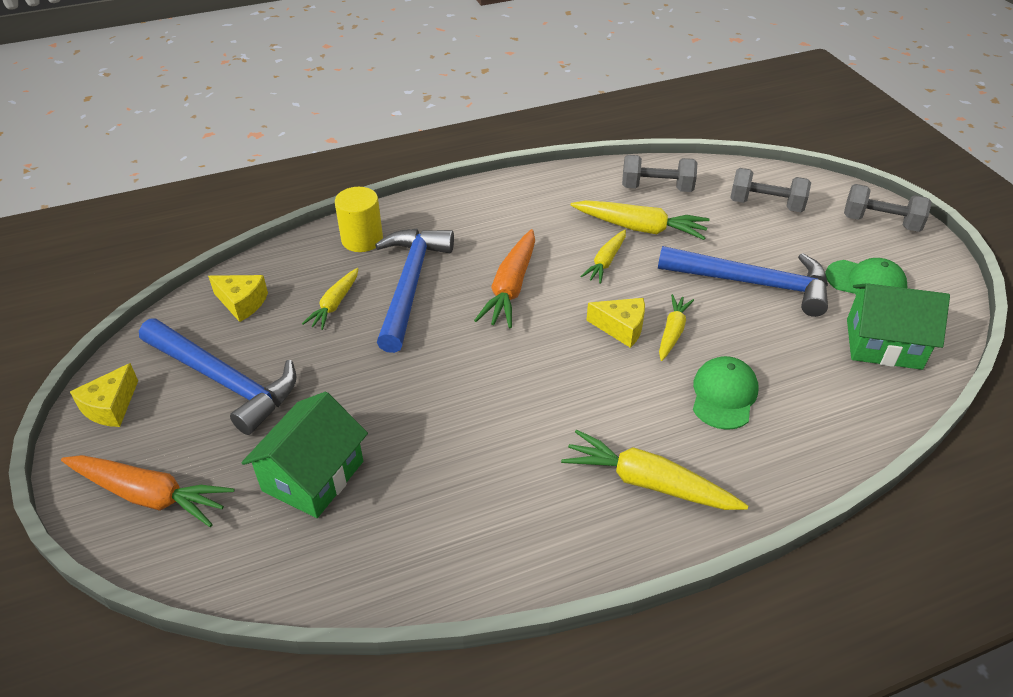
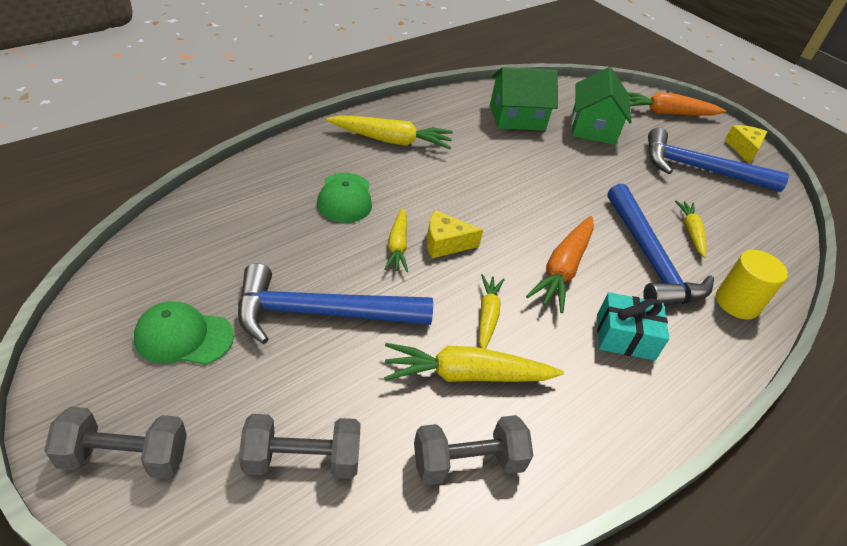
camera: 155 degrees right, 0 degrees up
(242, 303) = (757, 224): yellow cheese -> none
(492, 231) = (625, 337): none -> turquoise gift
(510, 288) = (562, 269): orange carrot -> orange carrot turned 150 degrees counterclockwise
(883, 344) = (188, 261): green house -> green house (517, 117)

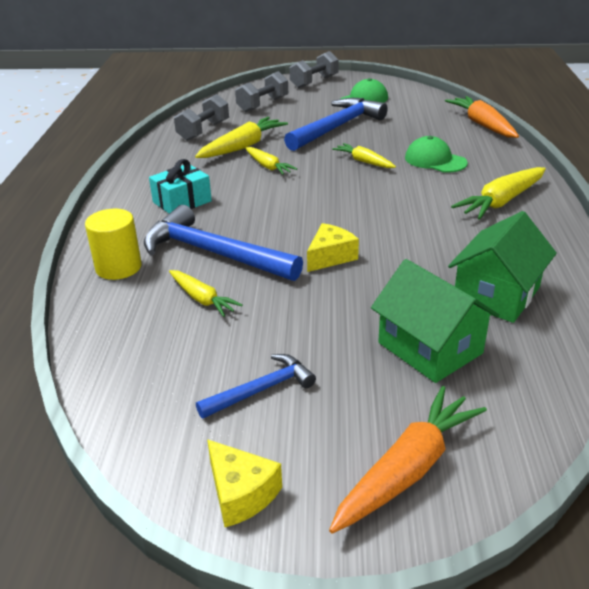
camera: 140 degrees right, 10 degrees down
(445, 243) = (345, 177): yellow cheese -> yellow cheese (330, 257)
(562, 269) = (262, 208): orange carrot -> orange carrot (482, 125)
(700, 169) = (261, 390): blue hammer -> blue hammer, size x0.54

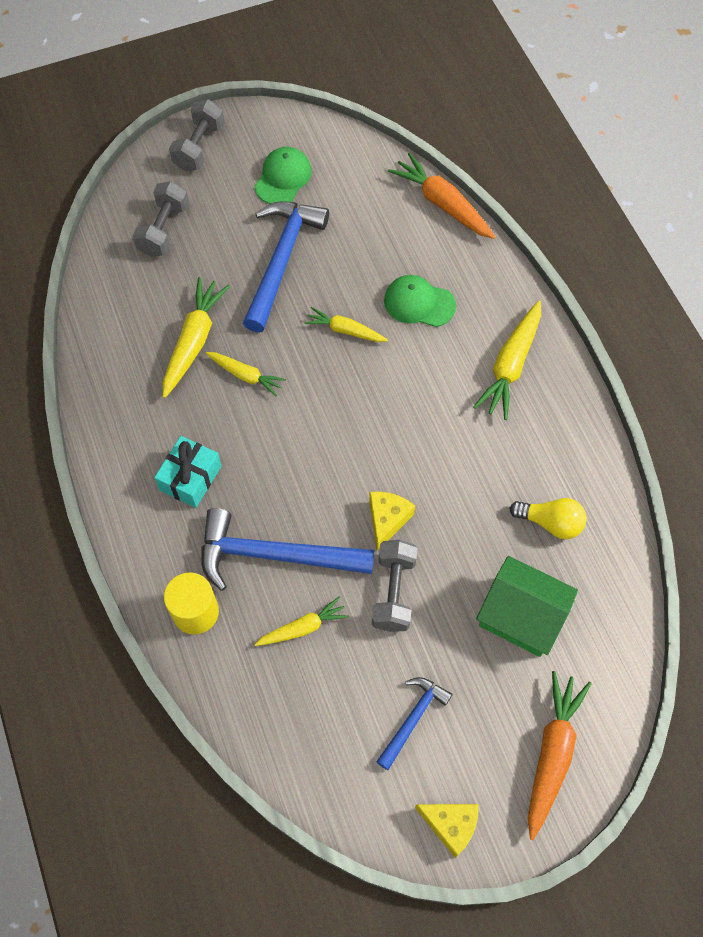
camera: 25 degrees left, 30 degrees up
(202, 299) = (303, 627): yellow carrot -> yellow carrot turned 45 degrees counterclockwise
(203, 131) = (126, 320): grey dumbbell -> grey dumbbell (393, 592)
(496, 294) = (550, 522): green house -> yellow light bulb

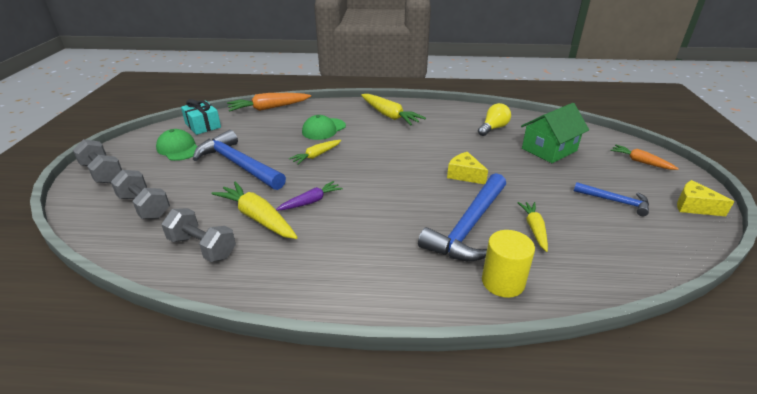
camera: 65 degrees left, 30 degrees down
(190, 478) = (376, 251): turquoise gift -> turquoise gift (203, 125)
(246, 376) = (311, 201): yellow carrot -> purple carrot
(393, 592) = (518, 185): grey dumbbell -> grey dumbbell (202, 247)
(413, 719) = (615, 201): blue hammer -> blue hammer turned 150 degrees clockwise
(450, 825) = (694, 206): yellow cheese -> yellow cheese turned 105 degrees counterclockwise
(552, 753) = (640, 162): orange carrot -> orange carrot, size x0.61

